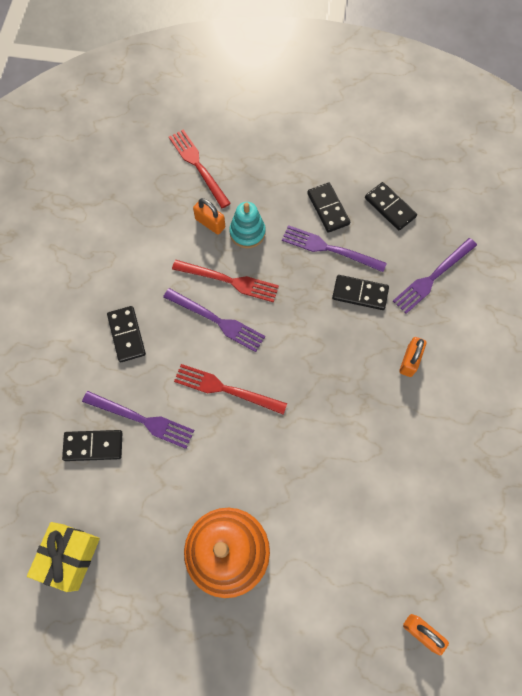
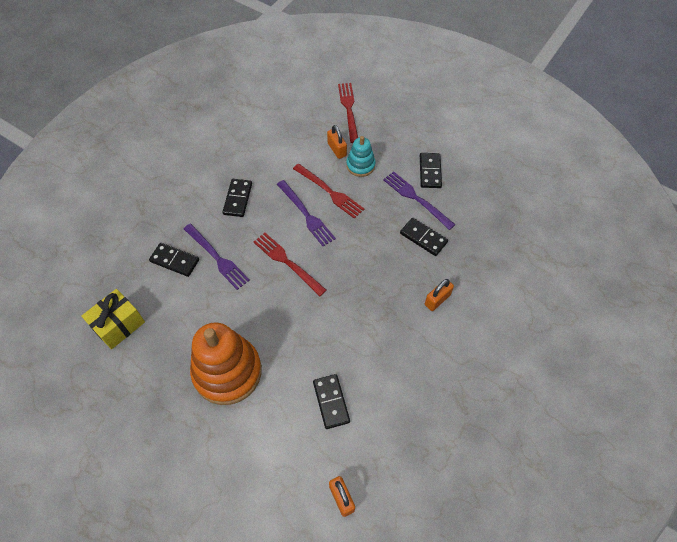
camera: 25 degrees right, 10 degrees down
(390, 207) = (479, 188): black domino -> black domino (331, 402)
(433, 277) = (487, 248): purple fork -> none

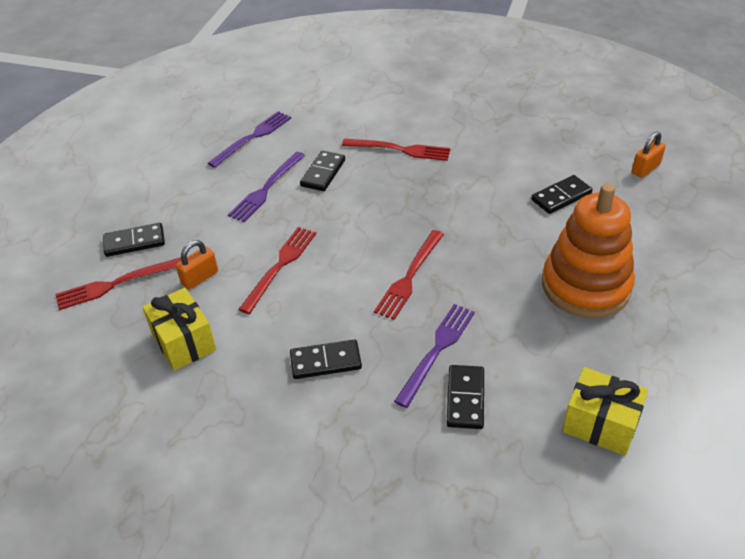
camera: 105 degrees left, 15 degrees down
(286, 136) = (184, 342): none -> yellow gift
(306, 215) = (327, 279): purple fork -> purple fork (253, 137)
(360, 165) = (224, 247): turquoise stacking toy -> none
(430, 171) = (219, 185): black domino -> black domino (134, 242)
(437, 300) = (400, 150): orange padlock -> red fork

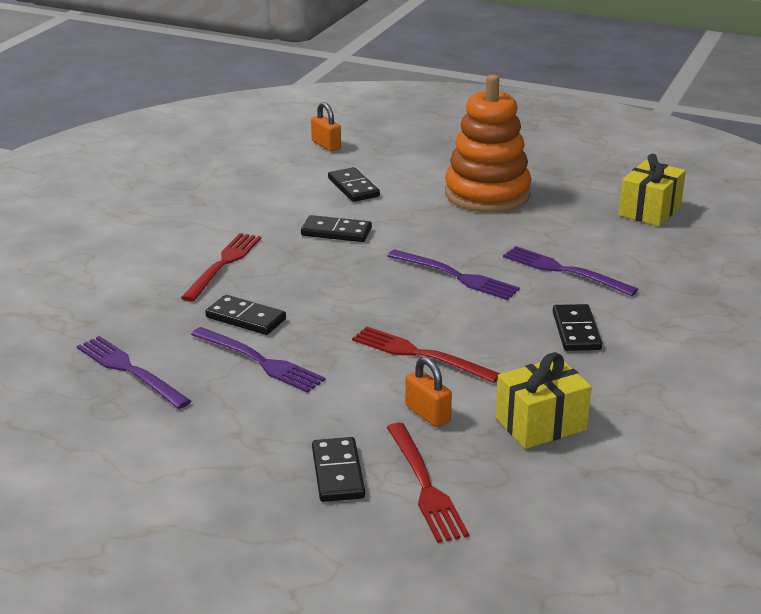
camera: 85 degrees left, 15 degrees down
(409, 277) = (456, 276): red fork -> purple fork
(465, 398) = (624, 263): black domino -> black domino (336, 232)

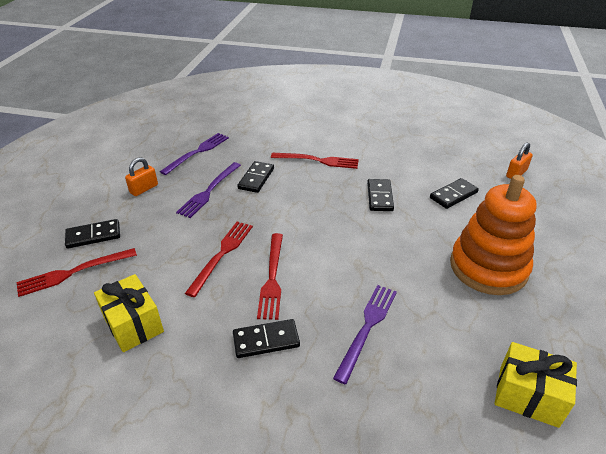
camera: 80 degrees right, 10 degrees up
(427, 414) = (150, 265): orange padlock -> orange padlock (144, 189)
(456, 276) = (336, 262): purple fork -> none
(475, 320) = (272, 278): none -> red fork

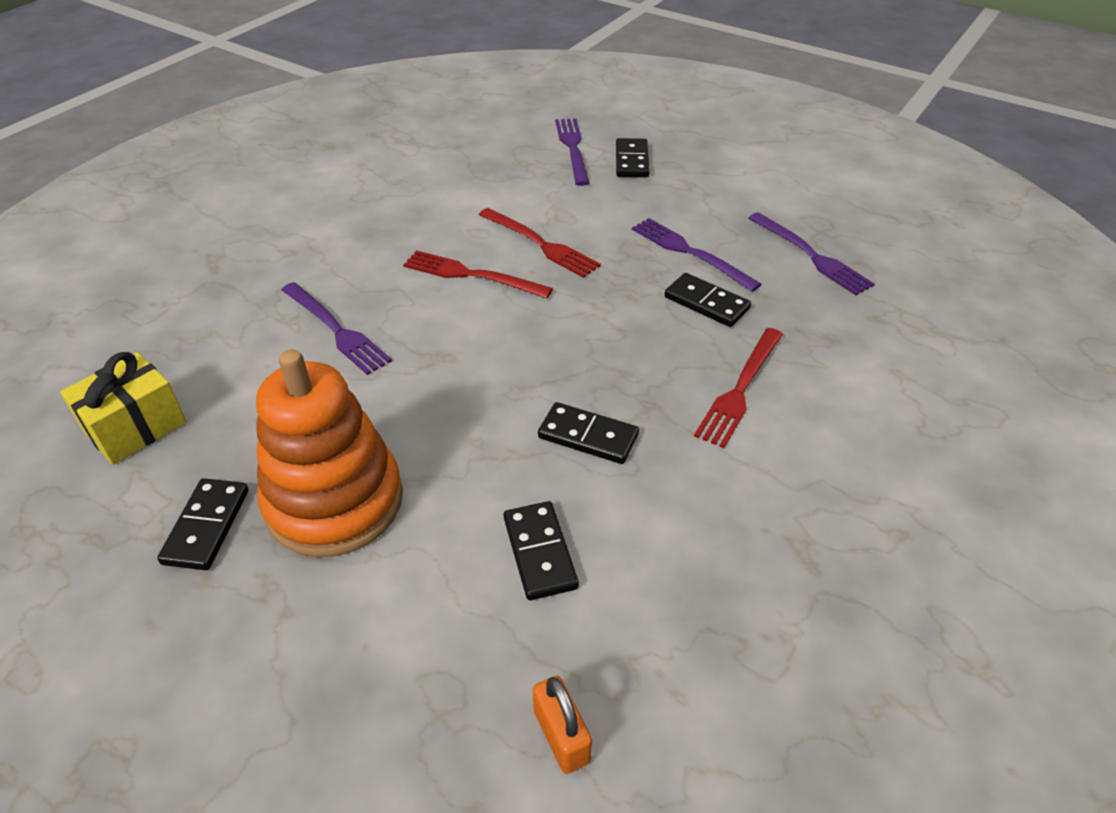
camera: 110 degrees right, 5 degrees up
(73, 272) = (573, 148): red fork -> purple fork
(133, 324) = (469, 178): yellow gift -> none
(144, 189) = (719, 200): orange padlock -> none
(266, 340) = (381, 253): black domino -> black domino (206, 526)

